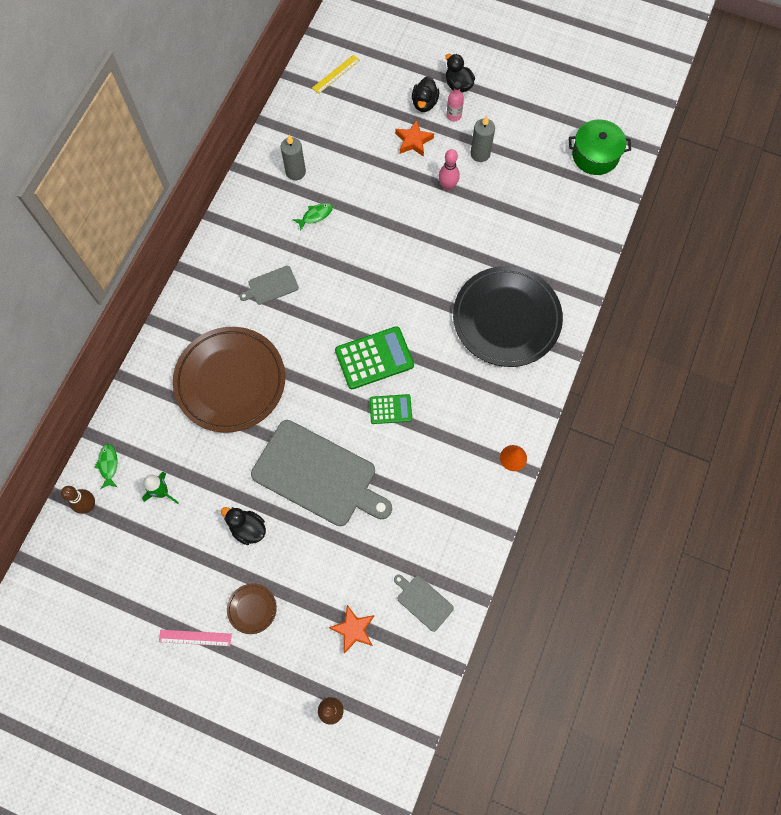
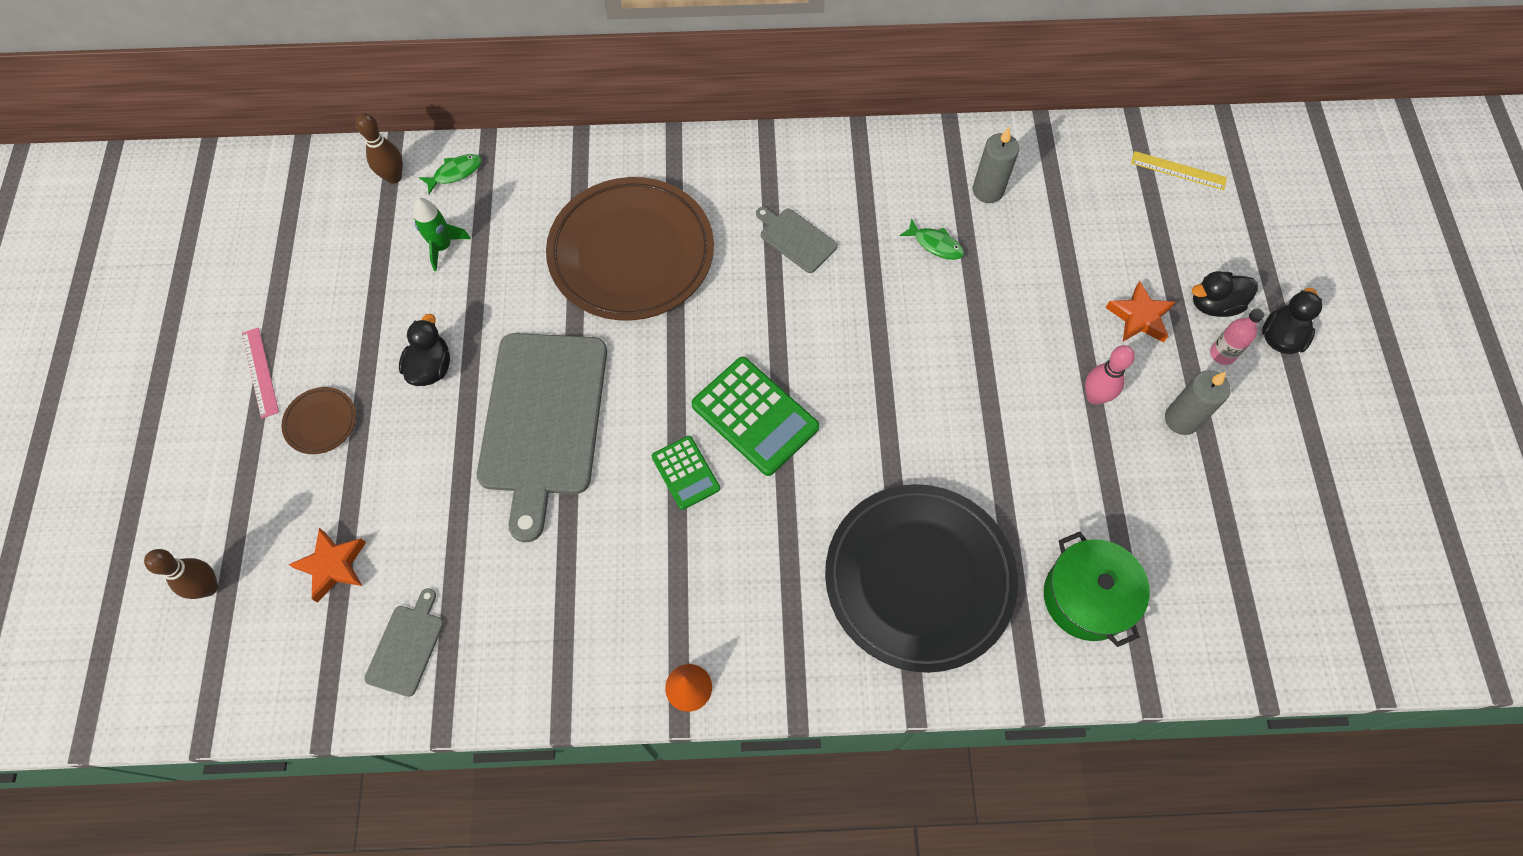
camera: 65 degrees right, 5 degrees down
(595, 155) = (1302, 600): green pot -> green pot (1087, 597)

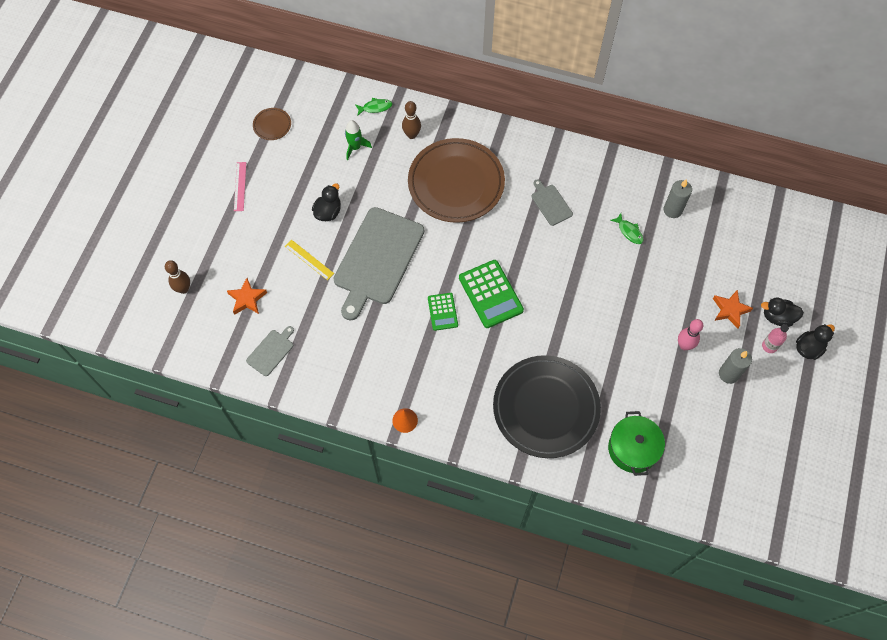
camera: 20 degrees right, 0 degrees up
(321, 422) = (263, 223): brown plate -> brown plate (272, 125)
(394, 177) = (341, 100): brown bowling pin -> brown bowling pin (412, 135)
(1178, 170) = (792, 233): yellow ruler -> yellow ruler (309, 259)

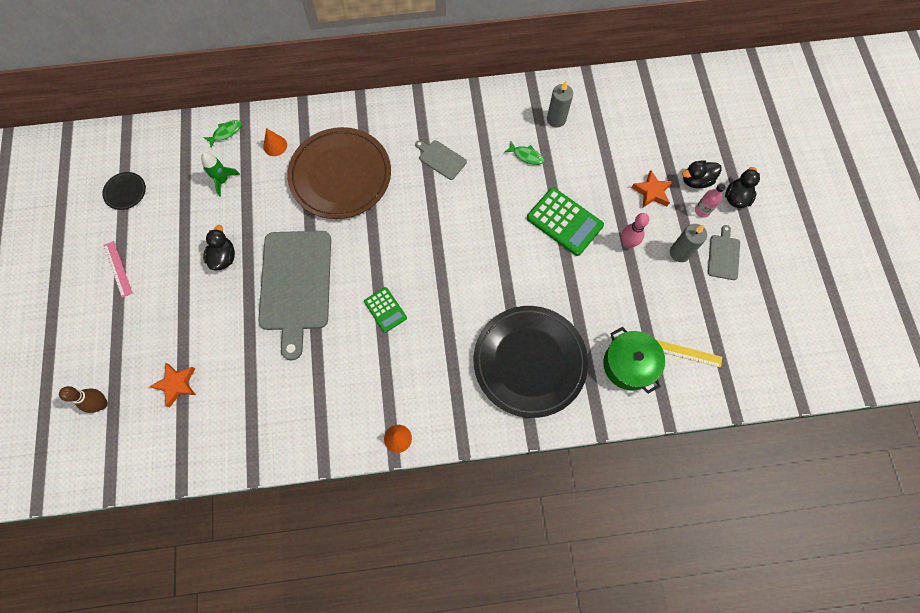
camera: 25 degrees left, 5 degrees up
(271, 351) = (226, 429): grey cutting board -> grey cutting board (723, 255)
(272, 125) = (125, 192): brown plate -> black plate
(309, 259) = (225, 315): yellow ruler -> yellow ruler (688, 353)
(412, 135) = (275, 145): brown bowling pin -> orange cone
(490, 294) = (424, 272): green calculator -> green calculator (564, 222)

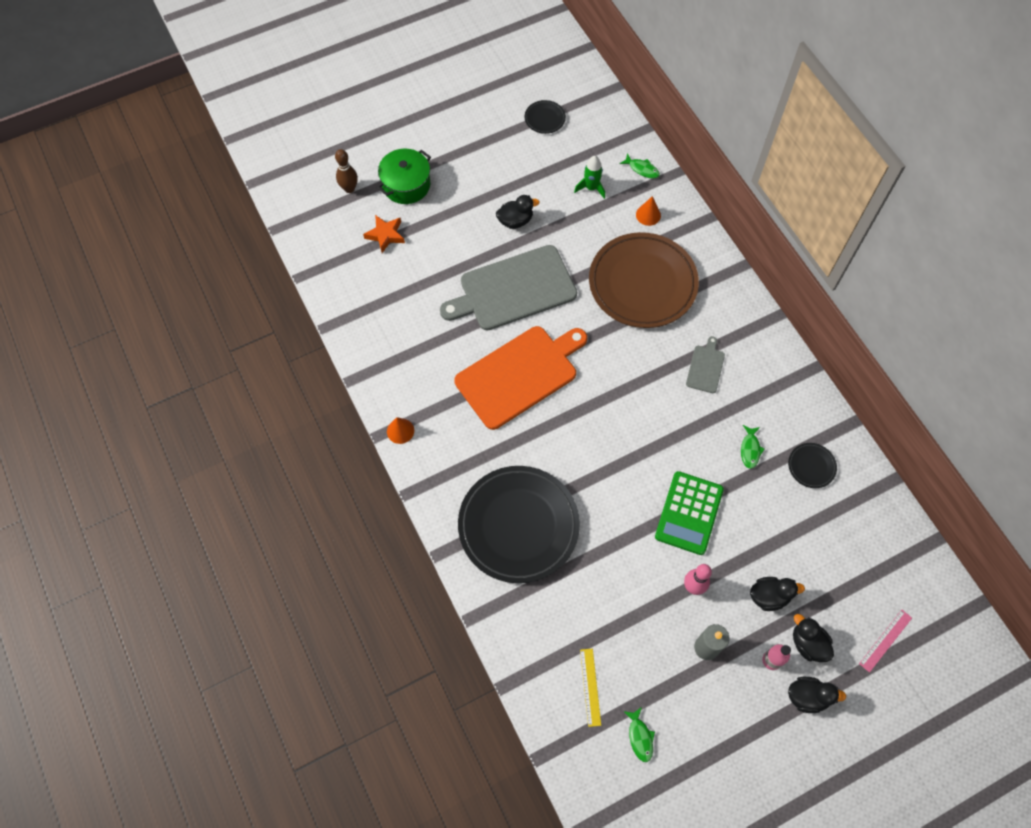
camera: 70 degrees right, 5 degrees down
(118, 269) = (470, 146): pink ruler -> pink ruler (885, 640)
(385, 310) = (520, 375): green calculator -> orange cutting board
(556, 119) = (811, 466): grey candle -> black plate
(629, 364) = (553, 626): green pot -> green pot (406, 185)
(651, 192) = (769, 596): orange star -> black duck
(723, 255) = (725, 699): grey cutting board -> none
(738, 330) = (640, 737): none -> green fish

